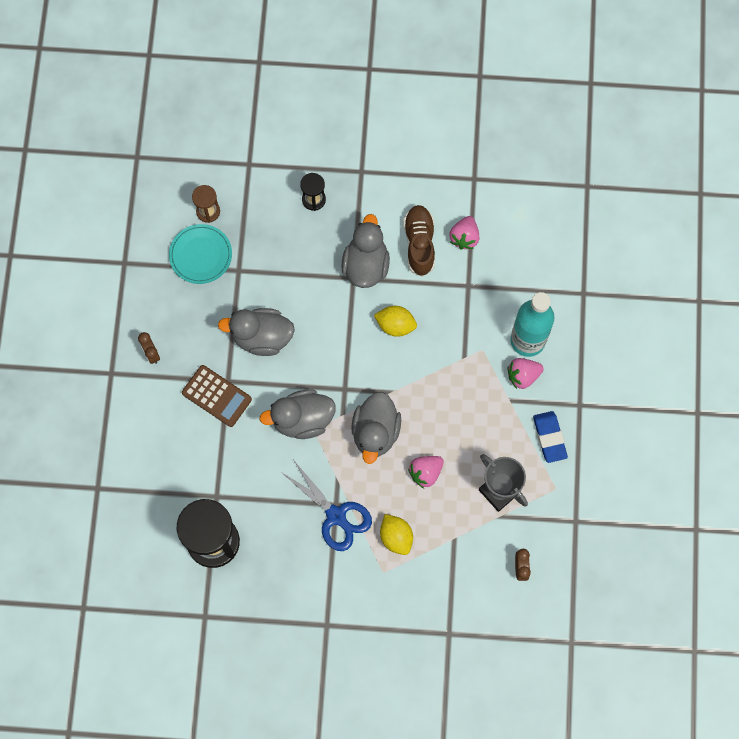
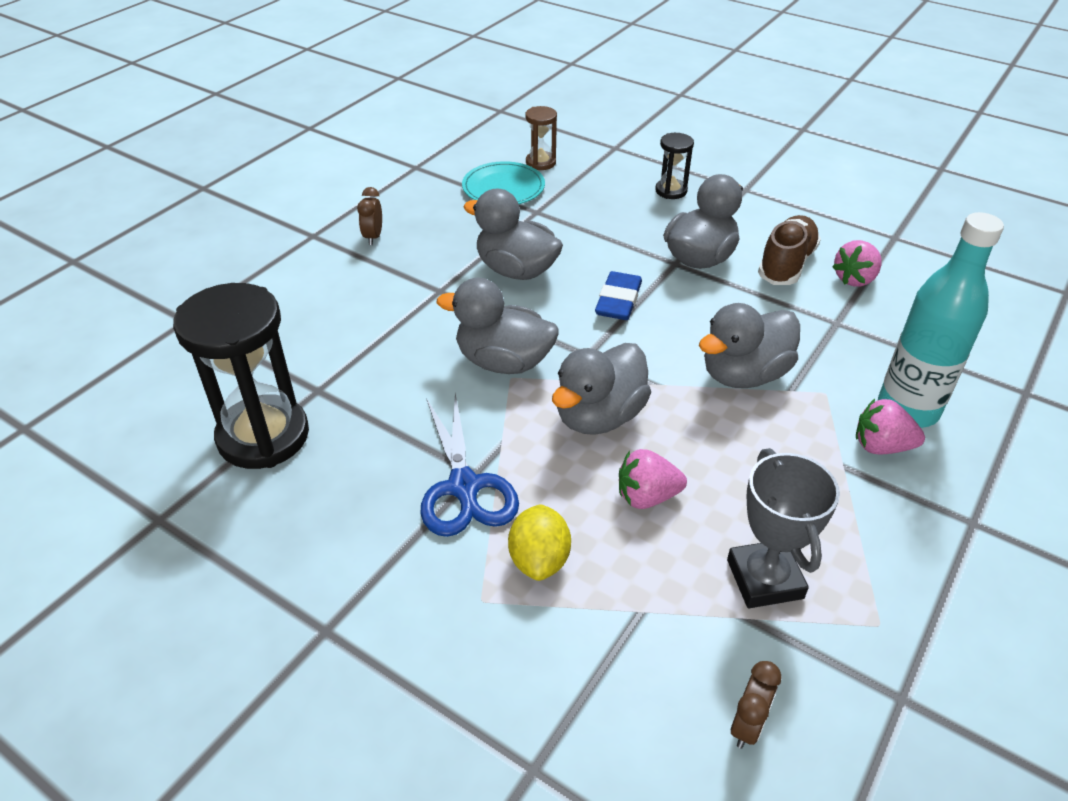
camera: 30 degrees right, 30 degrees down
(217, 396) = (413, 298): brown calculator -> none
(395, 325) = (705, 322): yellow lemon -> none
(435, 359) = (744, 374): none -> grey duck
(549, 438) = (897, 544): blue eraser -> blue eraser (618, 301)

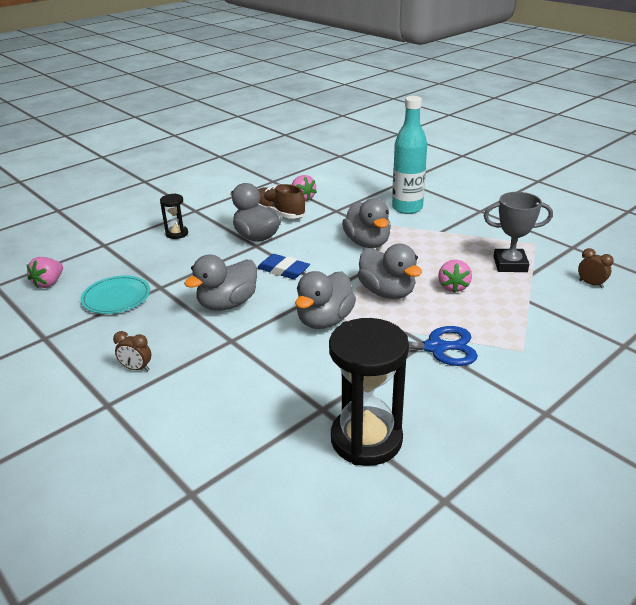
camera: 75 degrees left, 10 degrees down
(539, 560) = (495, 327): yellow lemon -> none
(540, 163) = (96, 277): brown hourglass -> none
(881, 446) = (430, 219): pink strawberry -> pink strawberry (49, 283)

